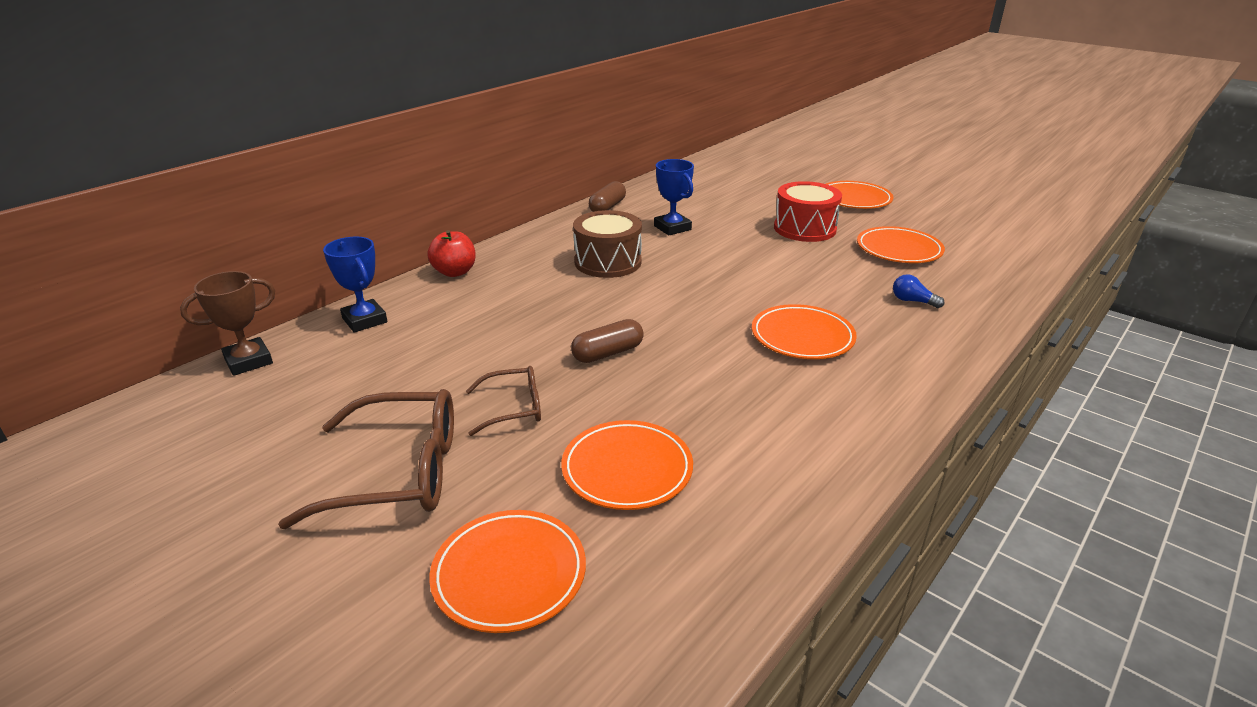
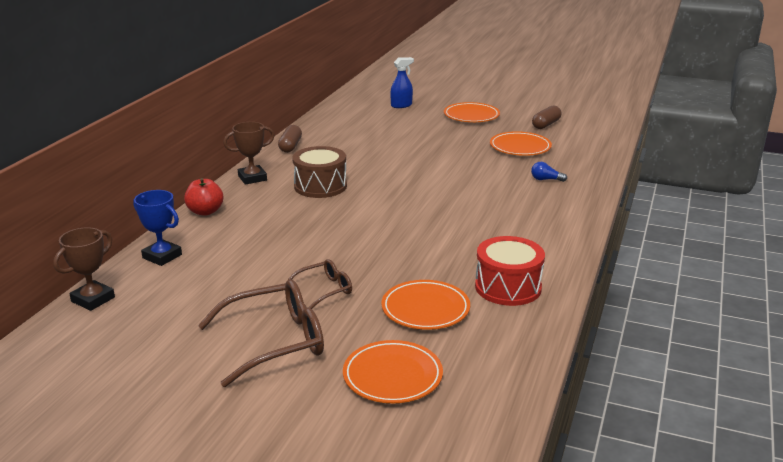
camera: 20 degrees left, 5 degrees down
(537, 239) = (252, 178): none -> brown trophy
(608, 353) = (364, 246): brown capsule -> brown capsule (546, 124)
(672, 228) = (352, 155): blue trophy -> none
(772, 175) = (401, 105): none -> blue spray bottle
(802, 337) = (488, 213): orange plate -> none
(804, 228) = (448, 142): red drum -> red drum (508, 287)

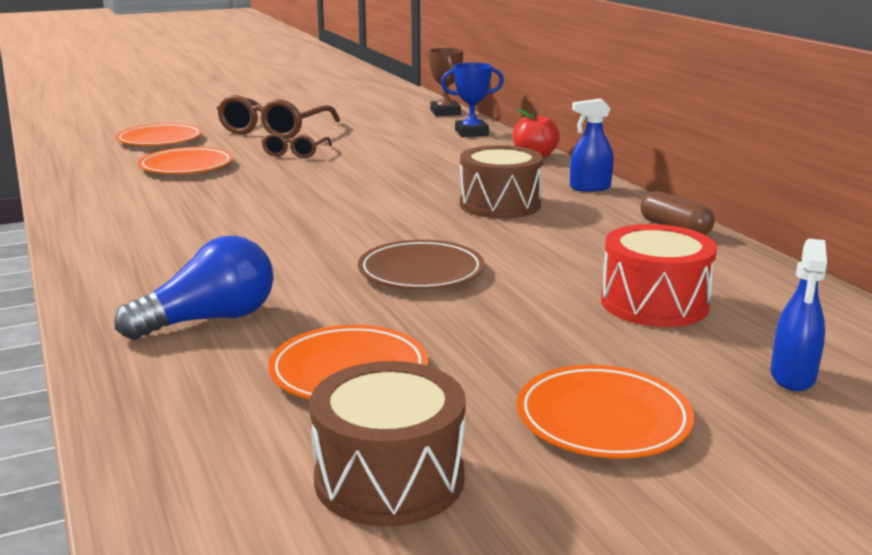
camera: 135 degrees right, 5 degrees down
(252, 178) = (589, 187): brown trophy -> blue spray bottle
(433, 168) = (421, 271): none -> brown plate
(508, 287) = (123, 195): red drum -> red drum (654, 303)
(546, 124) = (389, 478): brown capsule -> brown drum
(546, 179) = (209, 320): blue light bulb -> blue light bulb, size x2.09

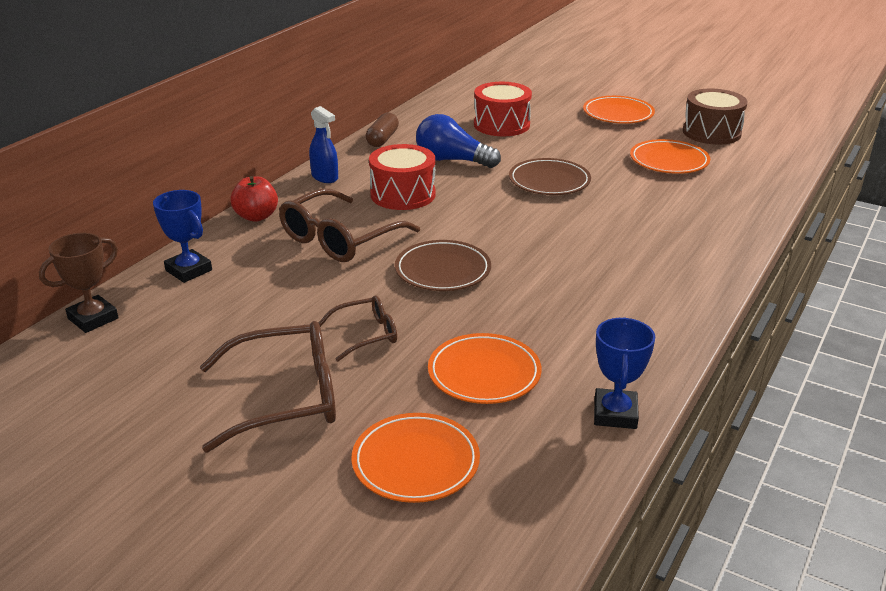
camera: 125 degrees left, 10 degrees up
(69, 182) = (615, 414): none -> blue trophy
(209, 320) = (690, 208): blue light bulb -> blue light bulb (452, 160)
(330, 185) = (443, 270): none -> brown plate
(446, 170) = (339, 239): none -> brown glasses
(500, 204) = (403, 194): brown drum -> red drum
(792, 377) = (534, 94): blue spray bottle -> none

